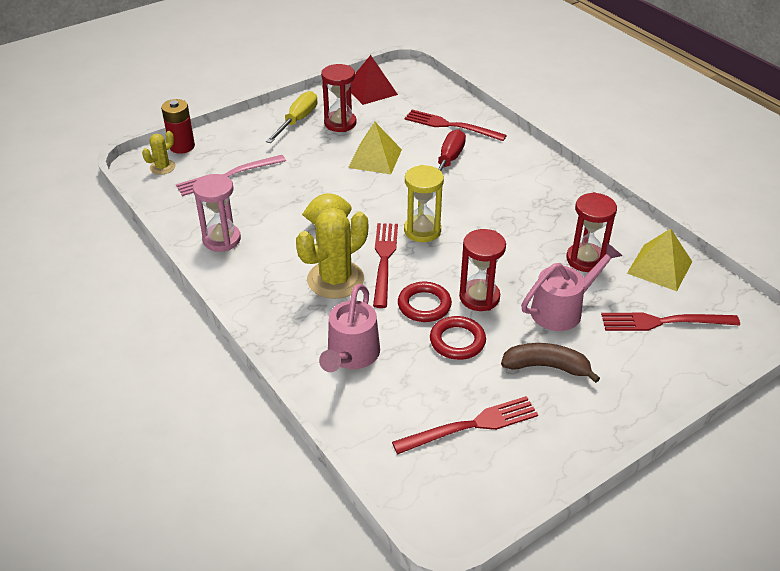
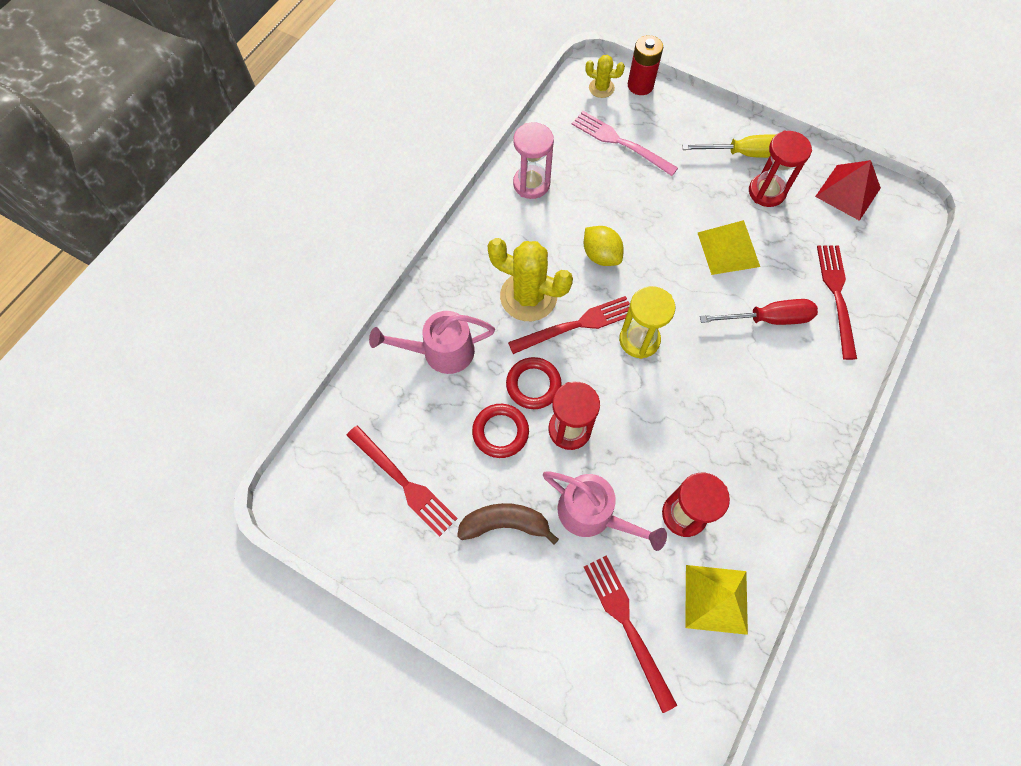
camera: 65 degrees right, 25 degrees up
(546, 367) = (505, 524): brown banana -> brown banana turned 75 degrees counterclockwise

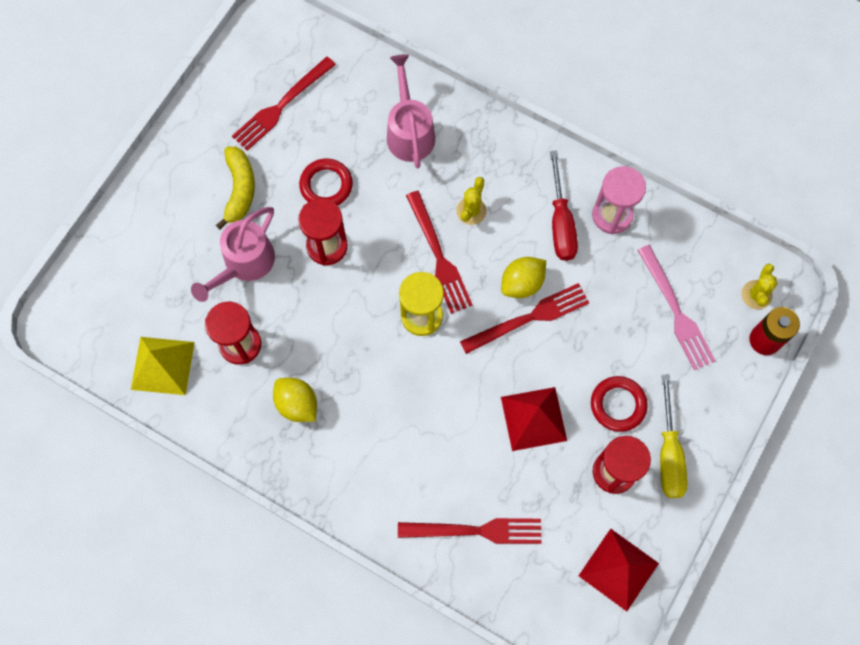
camera: 90 degrees right, 5 degrees up
(505, 524) = (239, 189): brown banana -> yellow banana
(528, 296) = (471, 211): yellow cactus -> yellow cactus, size x0.52
(533, 385) = (373, 214): red ring -> red ring (618, 405)
(620, 142) = (676, 311): pink fork -> pink fork turned 120 degrees clockwise
(627, 625) = (146, 288): red fork -> red fork (529, 318)
(728, 249) = (533, 418): yellow pyramid -> red pyramid
(741, 454) = (297, 404): none -> yellow lemon
(768, 319) = (446, 451): red screwdriver -> red screwdriver (561, 222)

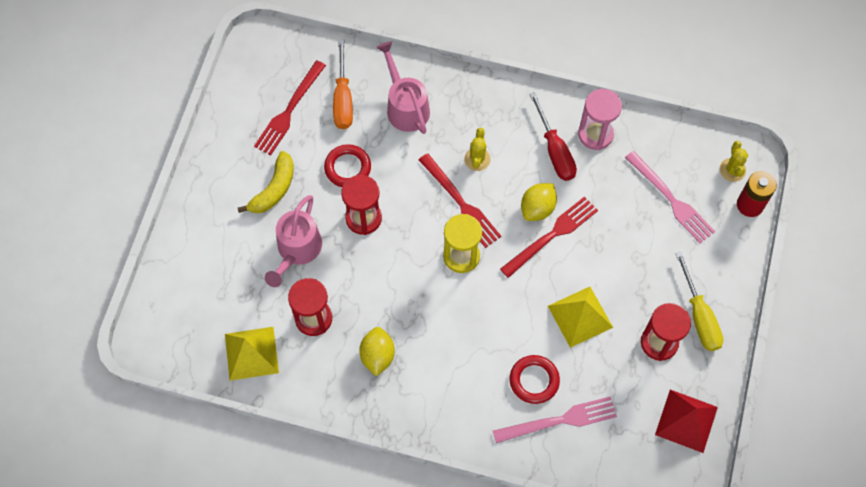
camera: 15 degrees left, 5 degrees down
(239, 189) = (274, 189): yellow banana -> yellow banana turned 45 degrees clockwise
(297, 404) = (377, 356): yellow lemon -> yellow lemon turned 60 degrees clockwise
(344, 106) = (343, 99): none -> orange screwdriver
(476, 530) = (559, 420): red fork -> pink fork
(533, 418) = (580, 316): red pyramid -> yellow pyramid
(618, 405) = (646, 287): red ring -> red ring (534, 380)

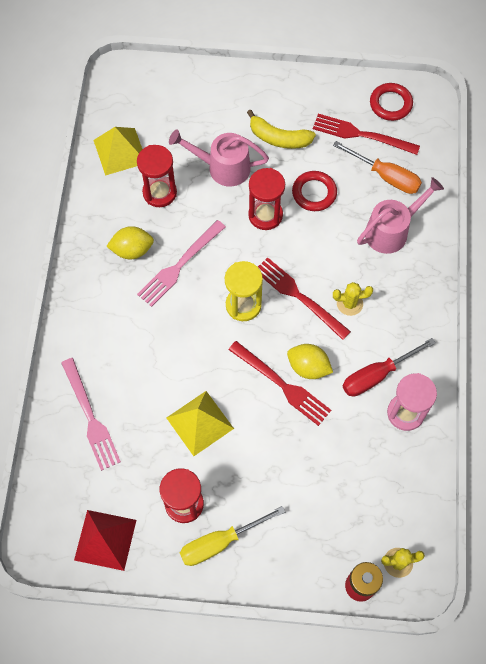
camera: 80 degrees right, 0 degrees up
(343, 99) = (385, 176): orange screwdriver -> orange screwdriver turned 135 degrees counterclockwise
(461, 203) = (299, 296): red fork -> red fork turned 90 degrees clockwise
(534, 380) = (127, 388): red ring -> red ring (390, 104)
(671, 200) = (347, 499): pink fork -> pink fork (179, 265)

